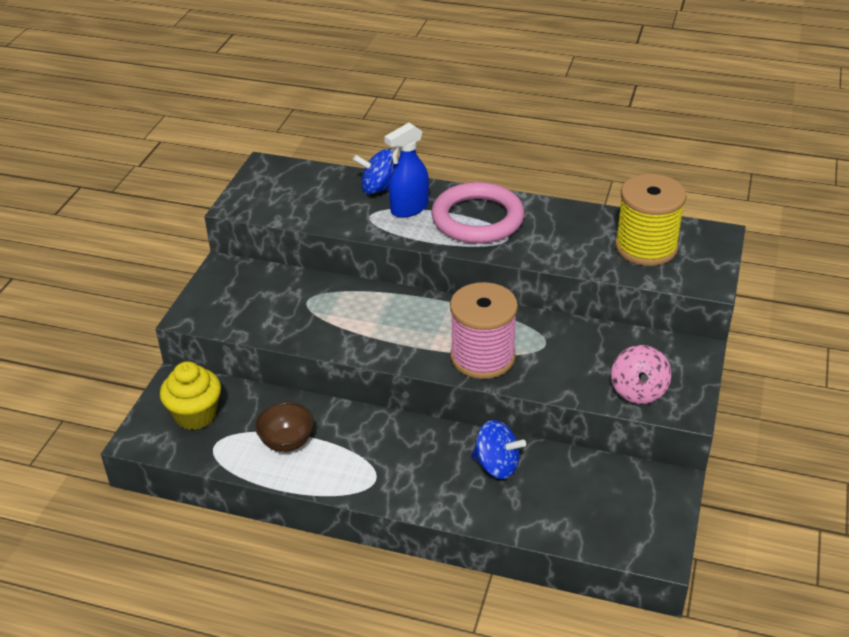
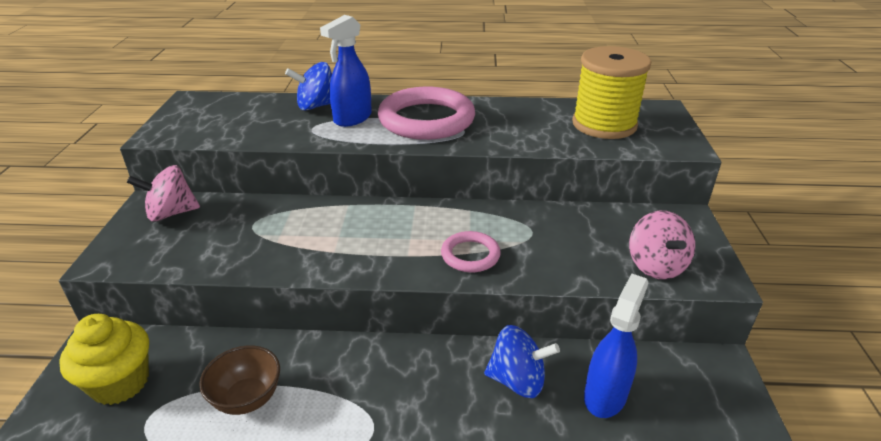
camera: 15 degrees left, 5 degrees down
(241, 280) = (171, 213): none -> pink spinning top
(482, 357) = (470, 255): pink spool -> pink ring
(562, 488) = (605, 395): none -> blue spray bottle

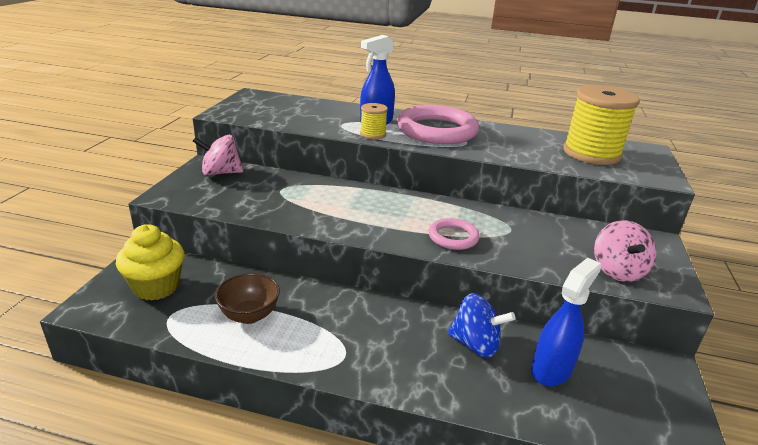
camera: 10 degrees right, 5 degrees down
(316, 106) = (349, 110): blue spinning top -> none
(352, 138) = (373, 134): none -> yellow spool

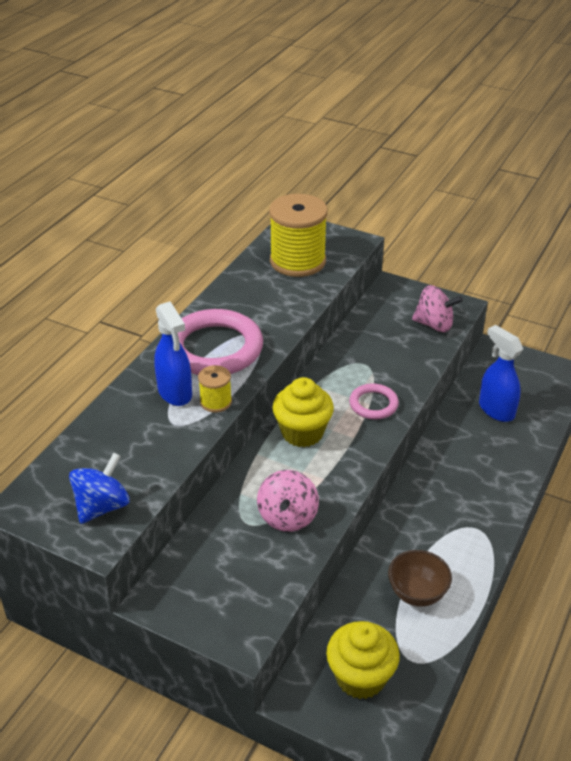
camera: 75 degrees left, 10 degrees up
(220, 173) = (188, 582): pink spinning top -> pink spinning top (287, 517)
(393, 204) = (302, 433): none -> yellow cupcake
(475, 344) = (466, 444): blue spinning top -> blue spinning top (102, 506)

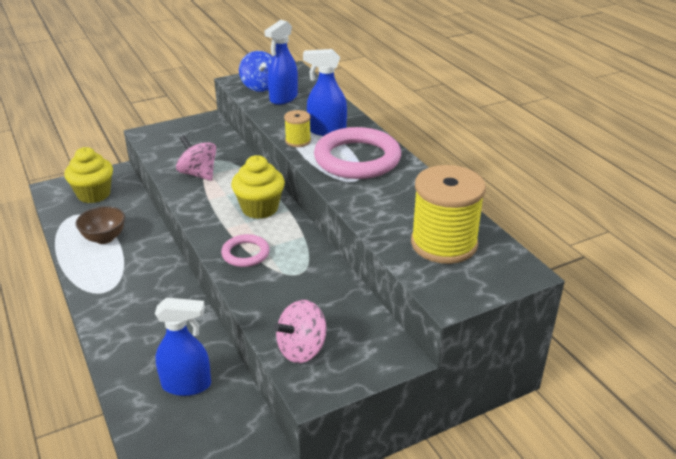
camera: 125 degrees right, 5 degrees down
(121, 466) = (283, 98): none -> blue spray bottle

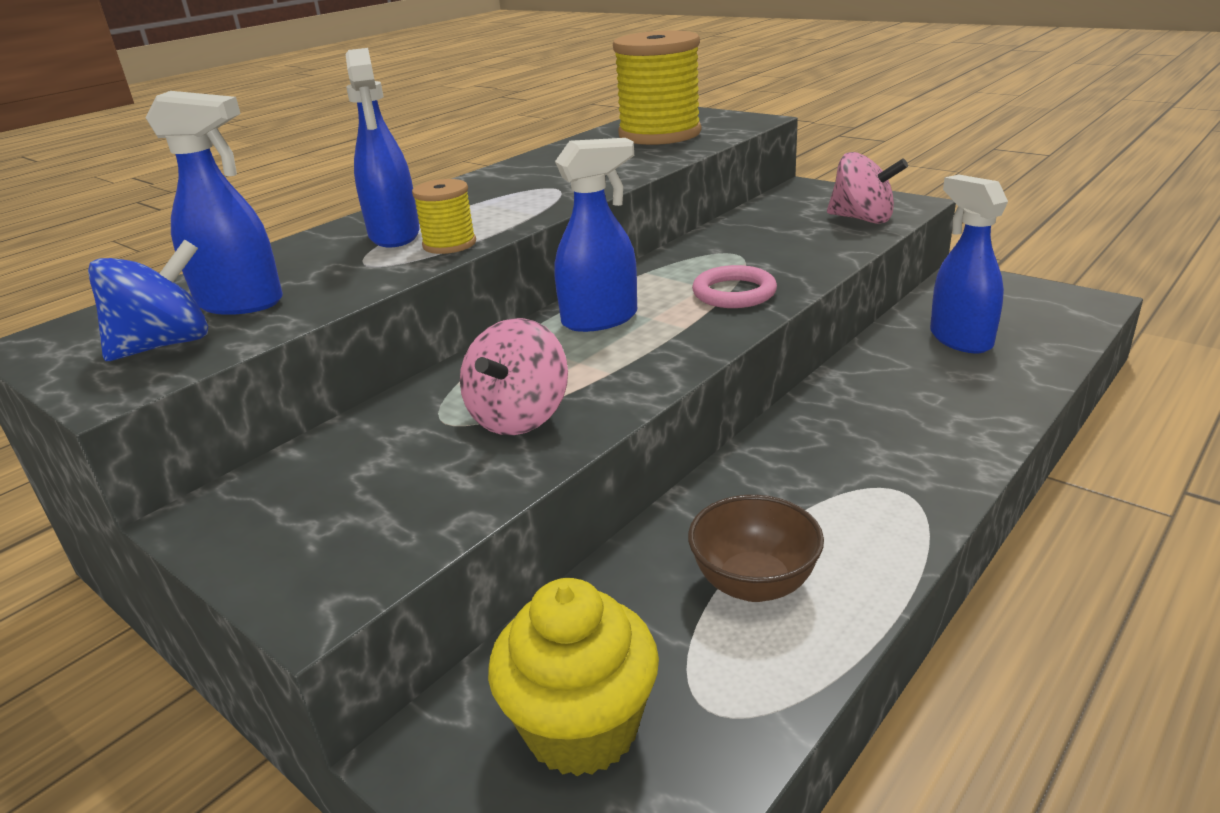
camera: 110 degrees left, 5 degrees down
(260, 208) = (600, 319): yellow cupcake -> blue spray bottle
(357, 159) = (487, 199): pink ring -> none

